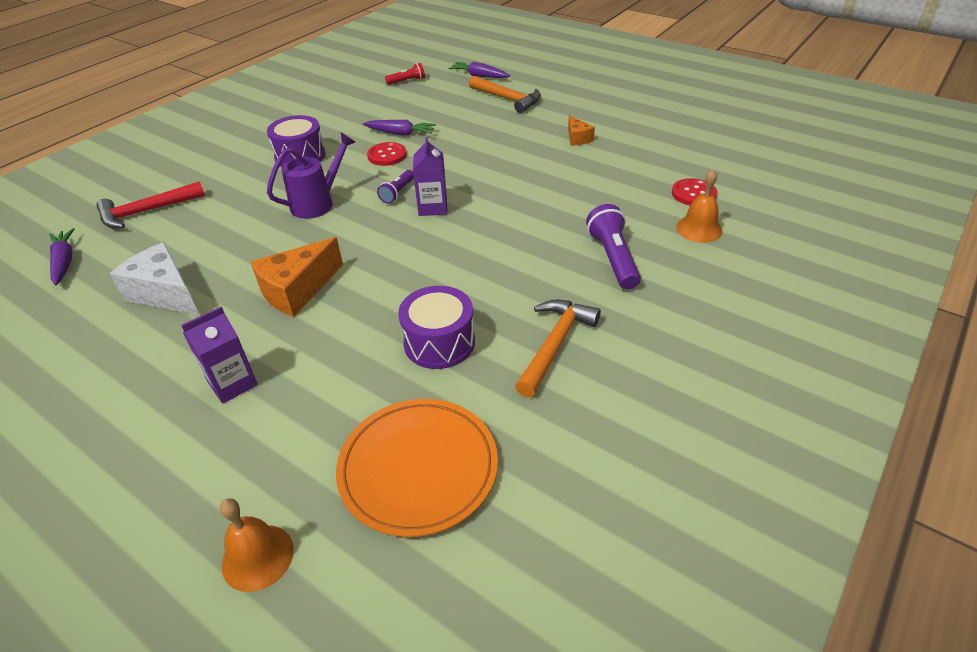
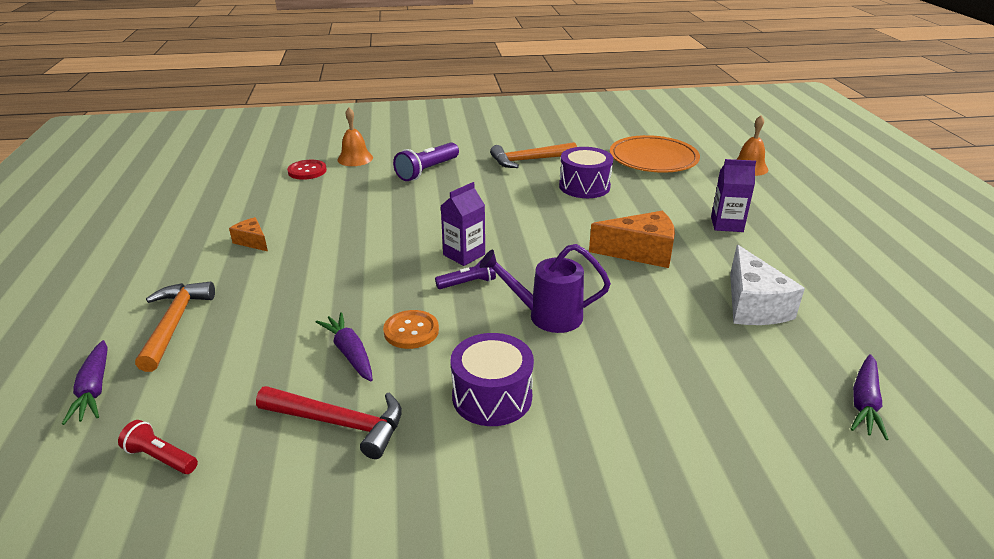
camera: 135 degrees left, 10 degrees down
(147, 211) = (743, 425): red hammer -> red hammer (339, 423)
(387, 155) = (411, 331): red button -> orange button
(577, 138) = (252, 241): orange cheese -> orange cheese turned 75 degrees counterclockwise

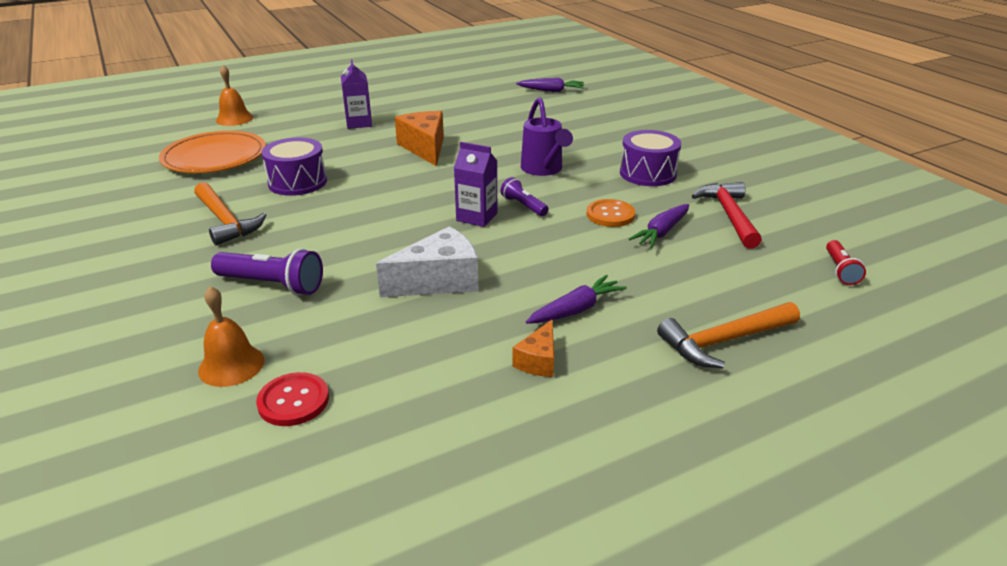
camera: 110 degrees left, 0 degrees up
(94, 389) = (841, 341): purple carrot -> purple carrot (576, 310)
(753, 305) = (476, 113): white cheese -> white cheese (439, 281)

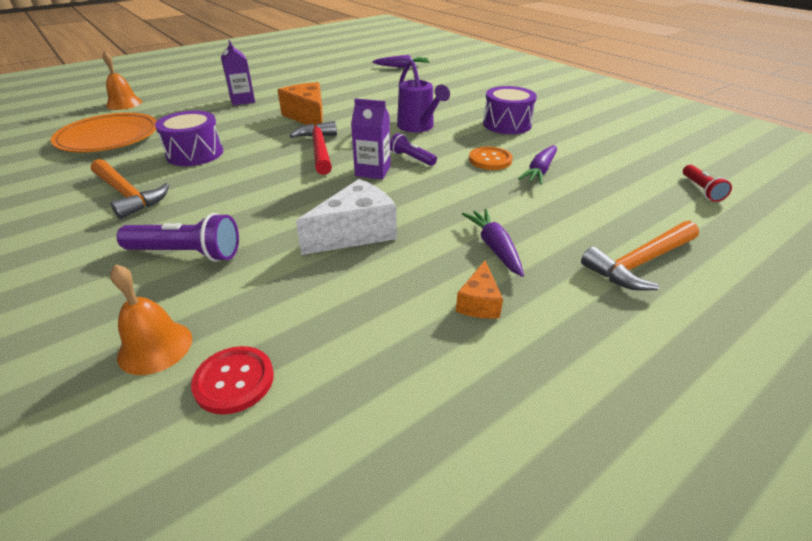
camera: 10 degrees left, 5 degrees up
(576, 310) = (494, 247): purple carrot -> purple carrot turned 60 degrees counterclockwise
(729, 215) = (589, 152): red hammer -> red hammer (319, 149)

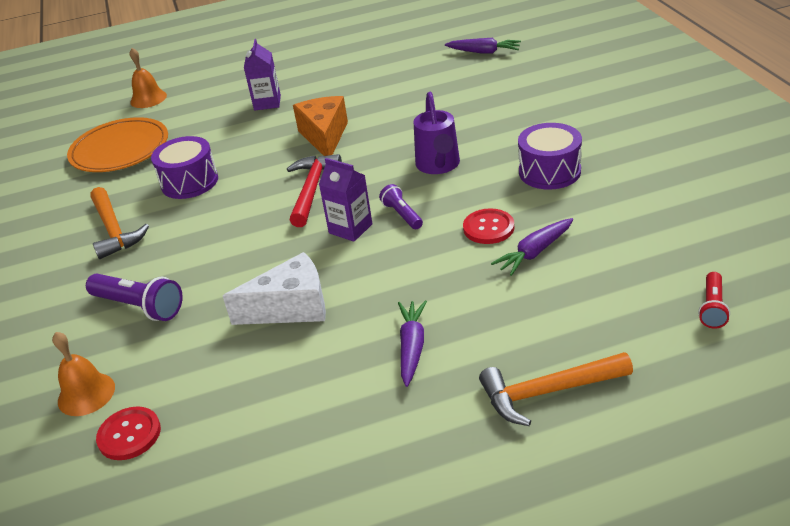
camera: 25 degrees right, 0 degrees up
(479, 302) = (356, 405): orange cheese -> none
(490, 160) = (488, 228): orange button -> red button

